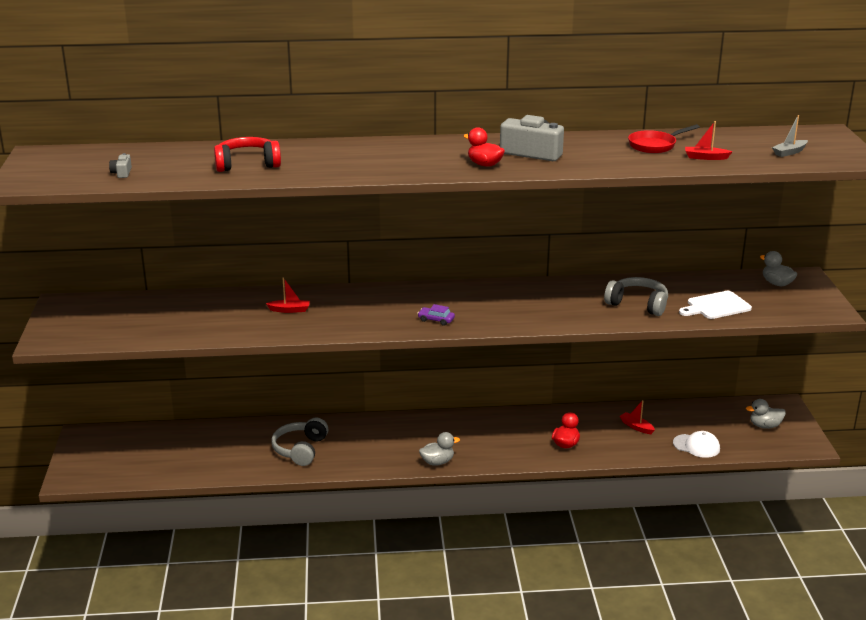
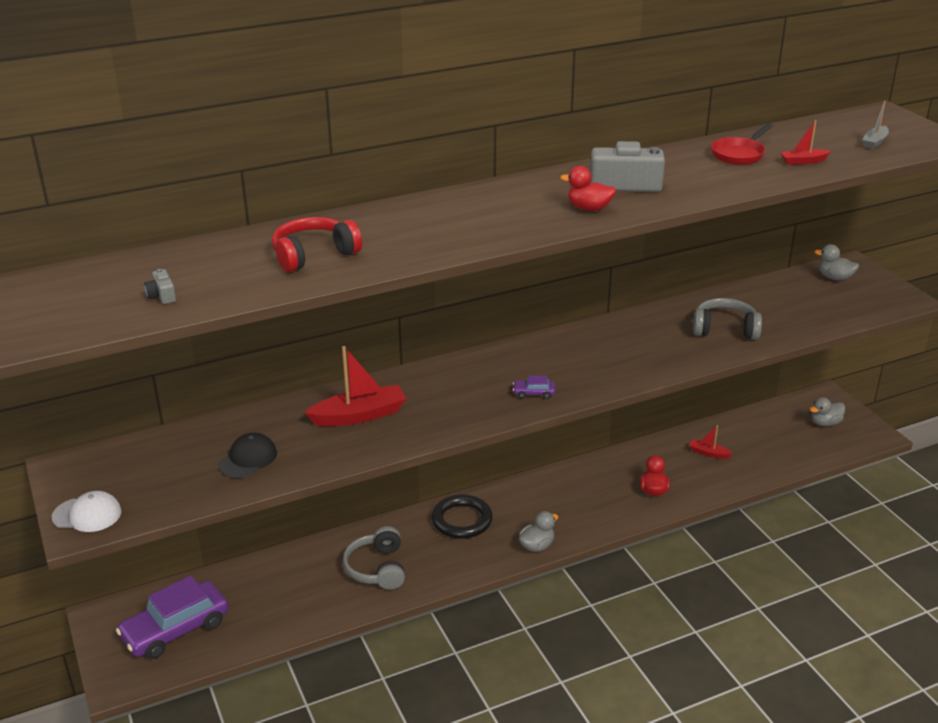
camera: 20 degrees left, 5 degrees up
(128, 456) = (176, 629): none -> purple car
(188, 322) = (248, 459): none -> black cap
(290, 310) = (359, 415): red boat -> red boat, size x1.90
(389, 431) = (462, 520): none -> black ring
(696, 446) = (778, 461): white cap -> white cap (87, 514)
(716, 306) = (800, 315): white cutting board -> none

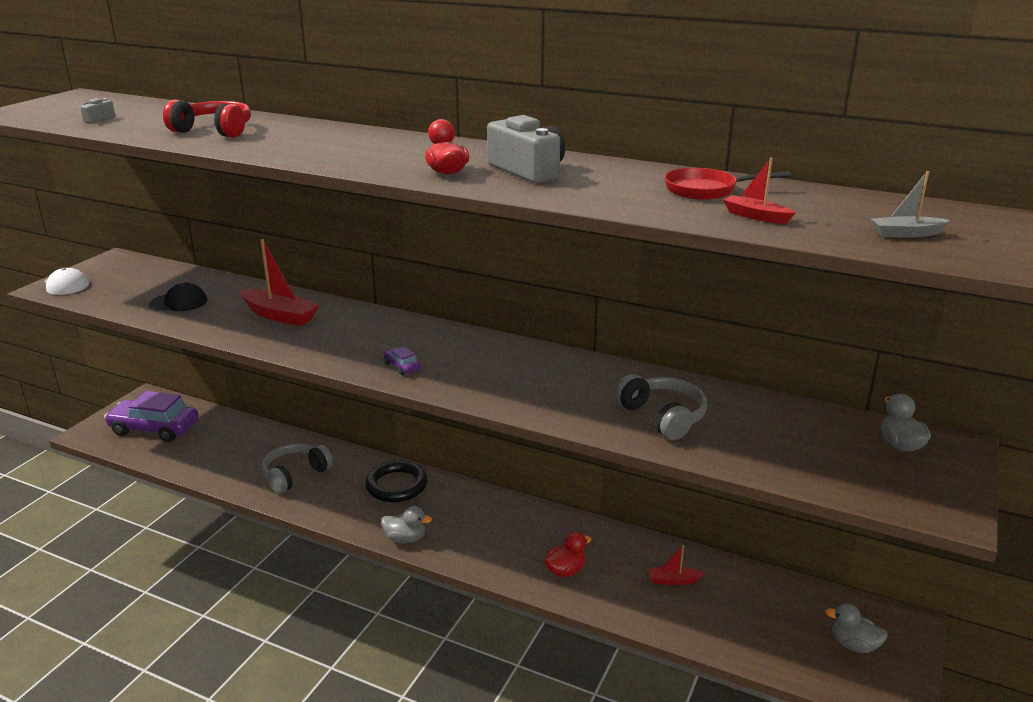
camera: 50 degrees right, 5 degrees down
(708, 453) = (673, 580): red boat -> red boat turned 75 degrees counterclockwise

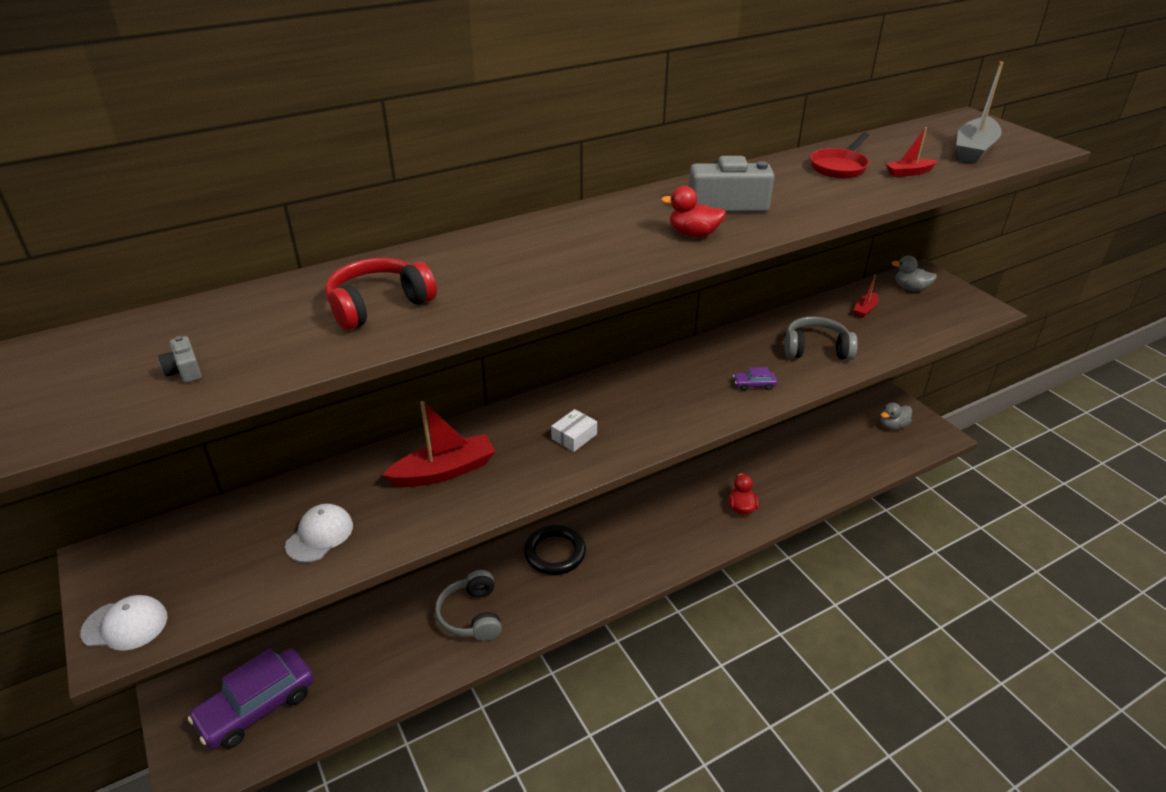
camera: 55 degrees left, 10 degrees up
(179, 302) = (319, 535): black cap -> white cap
(372, 345) = (574, 436): none -> white box
(402, 366) = (631, 434): purple car -> purple car (754, 385)
(405, 539) = (633, 578): grey duck -> none
(673, 580) = (788, 463): red boat -> red boat (865, 309)
(906, 234) = (974, 150): grey boat -> grey boat, size x1.90

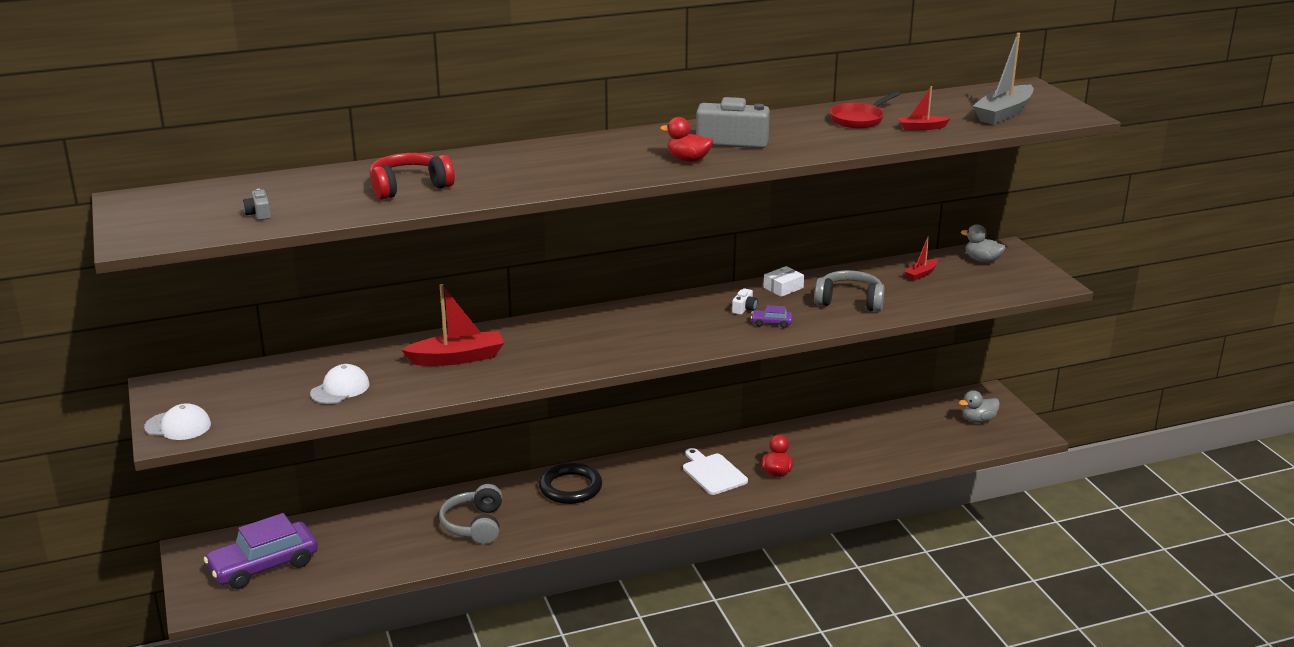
camera: 10 degrees right, 10 degrees down
(574, 436) = (582, 345): white box -> white box (783, 288)
(684, 516) = (713, 473): none -> white cutting board
(720, 369) = (744, 309): none -> white camera

